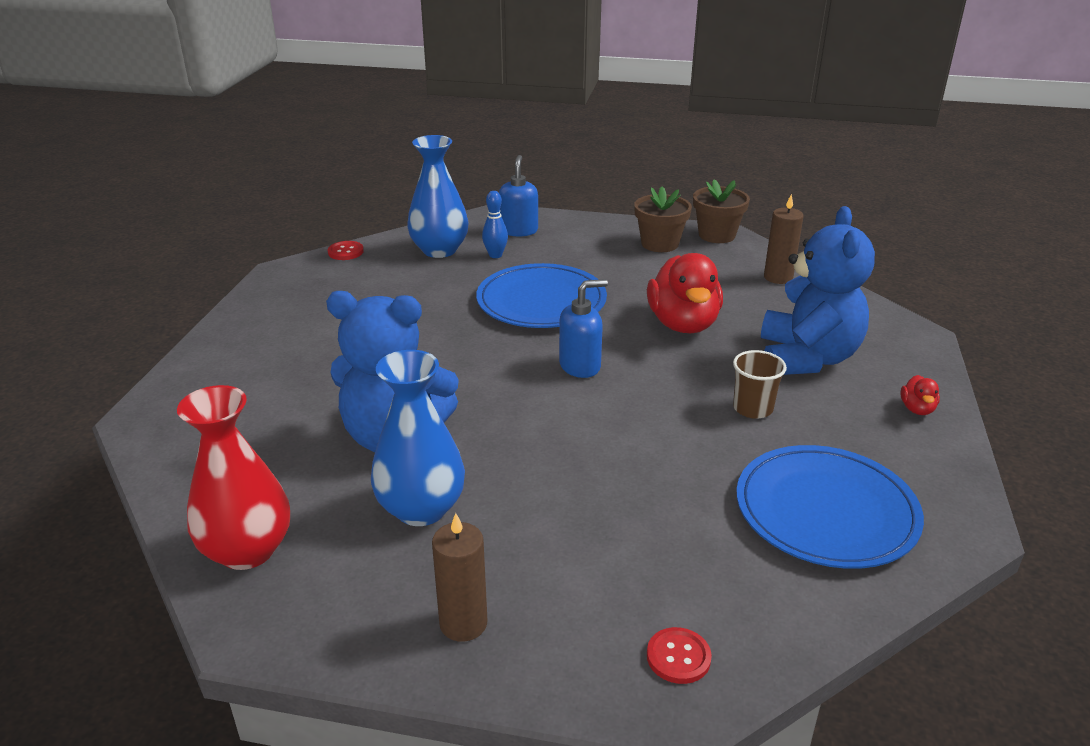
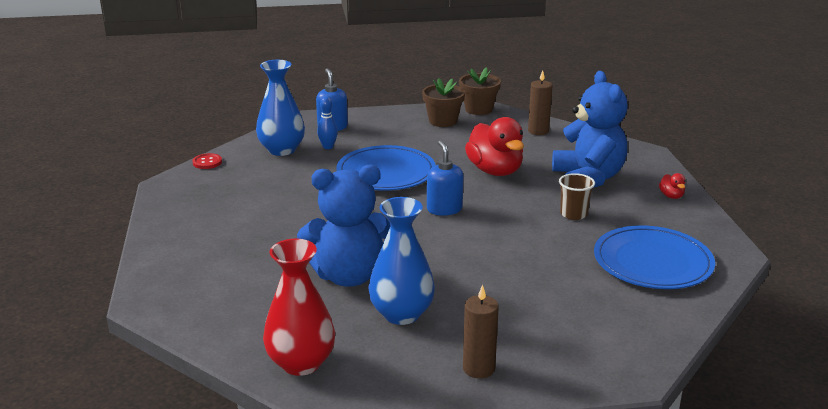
camera: 20 degrees left, 5 degrees down
(580, 366) = (444, 209): blue soap dispenser -> blue soap dispenser turned 60 degrees counterclockwise
(678, 657) = (617, 355): red button -> none

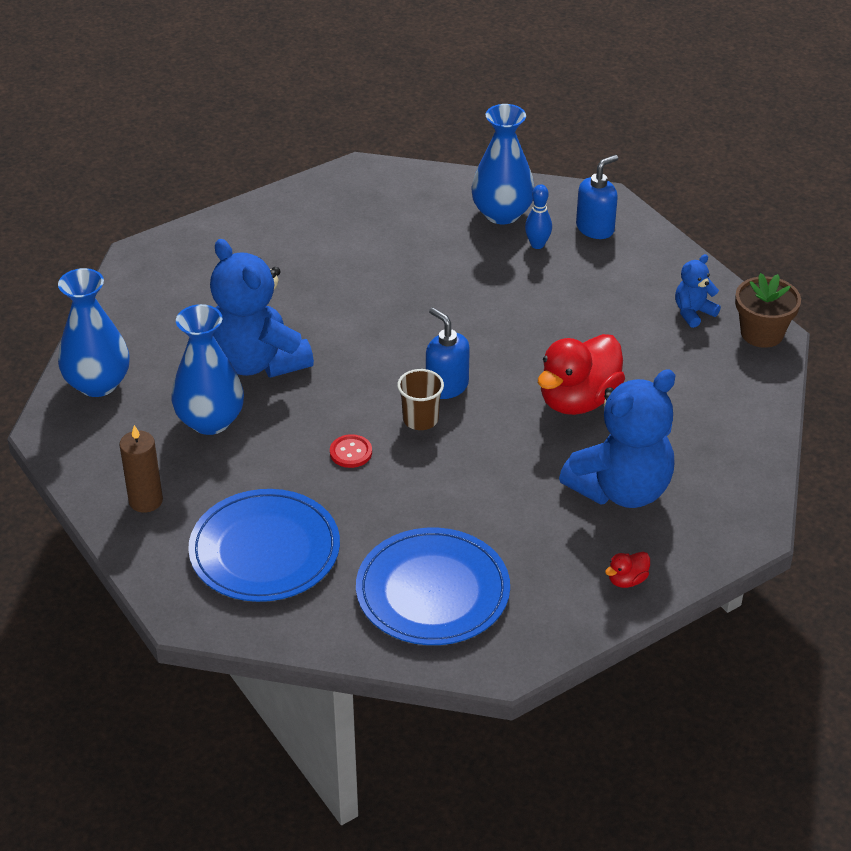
camera: 65 degrees right, 15 degrees up
(207, 162) = (430, 175): red button -> red button (351, 452)
(301, 363) = (98, 384): red vase -> blue vase
(386, 172) = (505, 312): blue plate -> blue plate (265, 550)
(443, 121) = (693, 313): brown flower pot -> blue teddy bear
(444, 209) = (446, 386): blue soap dispenser -> blue soap dispenser turned 90 degrees counterclockwise
(538, 131) = (736, 408): brown candle -> none
(573, 214) = (509, 497): brown cup -> brown cup (420, 419)

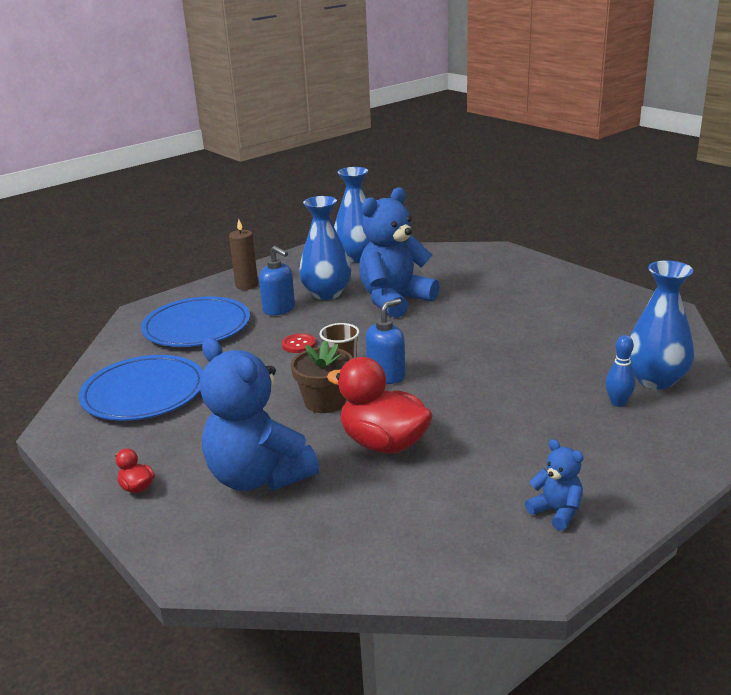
camera: 85 degrees right, 15 degrees down
(595, 228) = (671, 435): blue soap dispenser -> blue soap dispenser (279, 309)
(762, 333) = (542, 570): brown flower pot -> brown flower pot (325, 402)

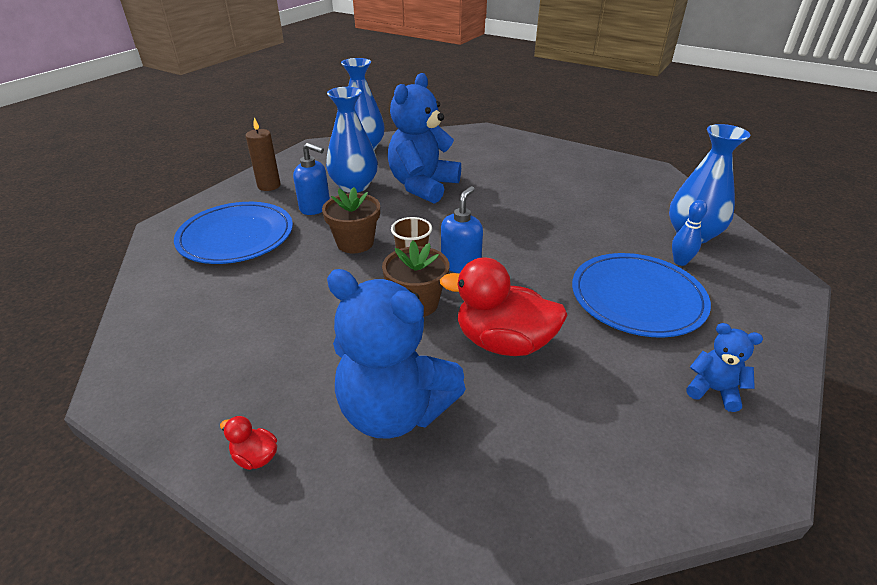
camera: 20 degrees left, 10 degrees up
(144, 392) = (209, 324): blue plate -> blue plate (637, 298)
(299, 344) = (355, 243): red button -> brown flower pot

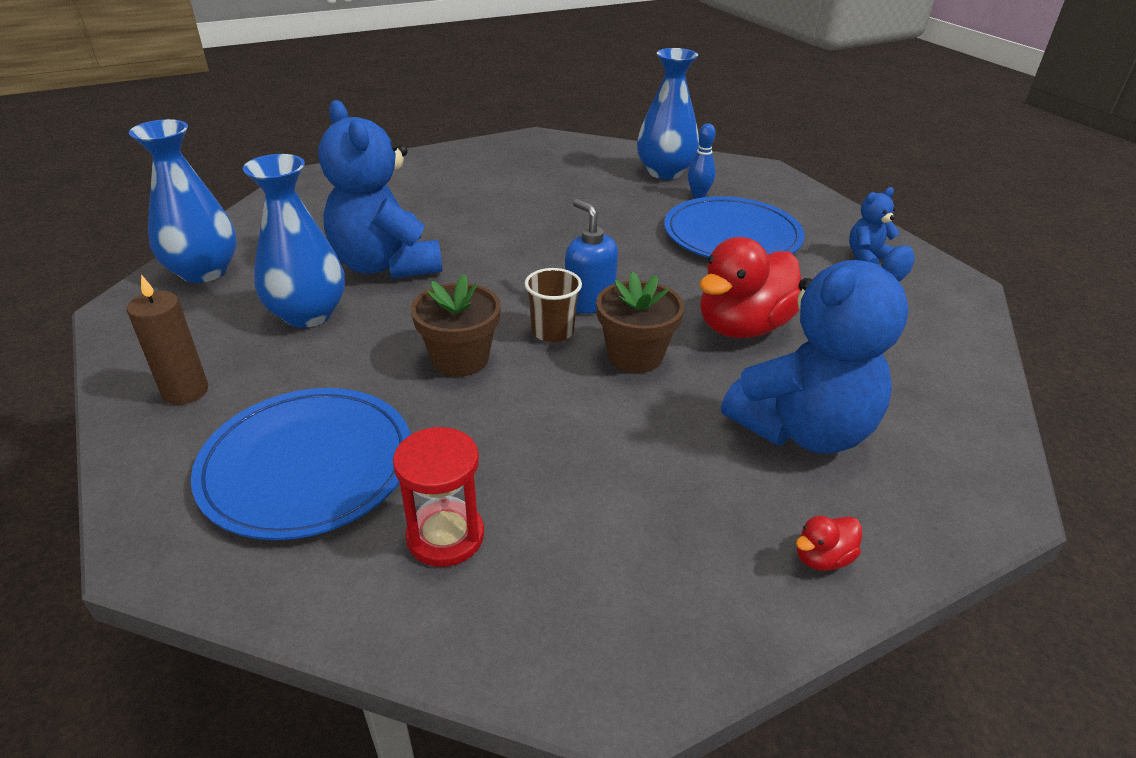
camera: 60 degrees left, 0 degrees up
(206, 295) = (445, 536): none -> red hourglass
(315, 207) = (322, 365): blue soap dispenser -> none

